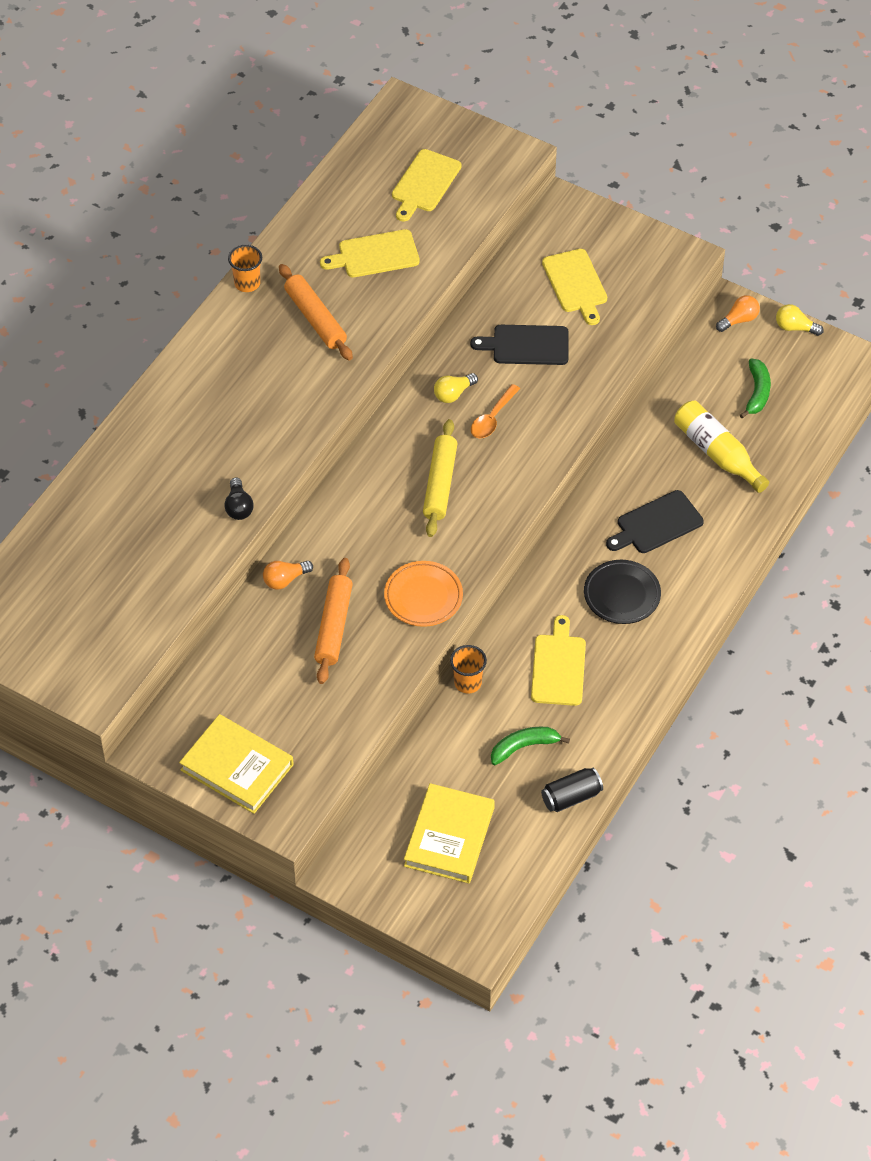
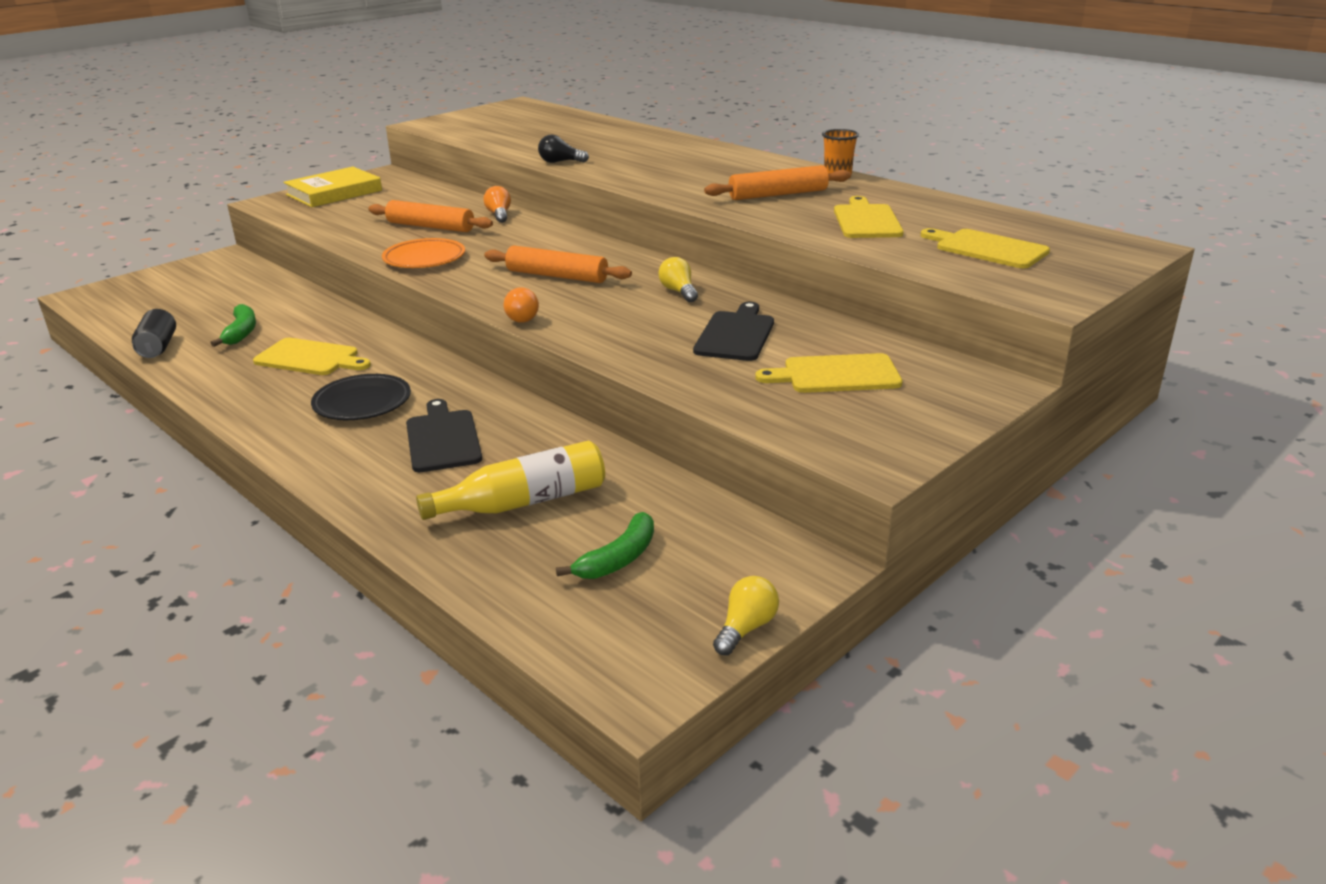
camera: 105 degrees right, 25 degrees down
(440, 484) = (557, 276): yellow rolling pin -> orange rolling pin
(449, 837) = (196, 294): yellow book -> none
(467, 683) = (342, 316): orange cup -> none
(492, 418) = (630, 306): orange spoon -> none
(739, 320) = (781, 568): orange light bulb -> orange light bulb (520, 317)
(757, 392) = (618, 558): green banana -> green banana turned 75 degrees counterclockwise

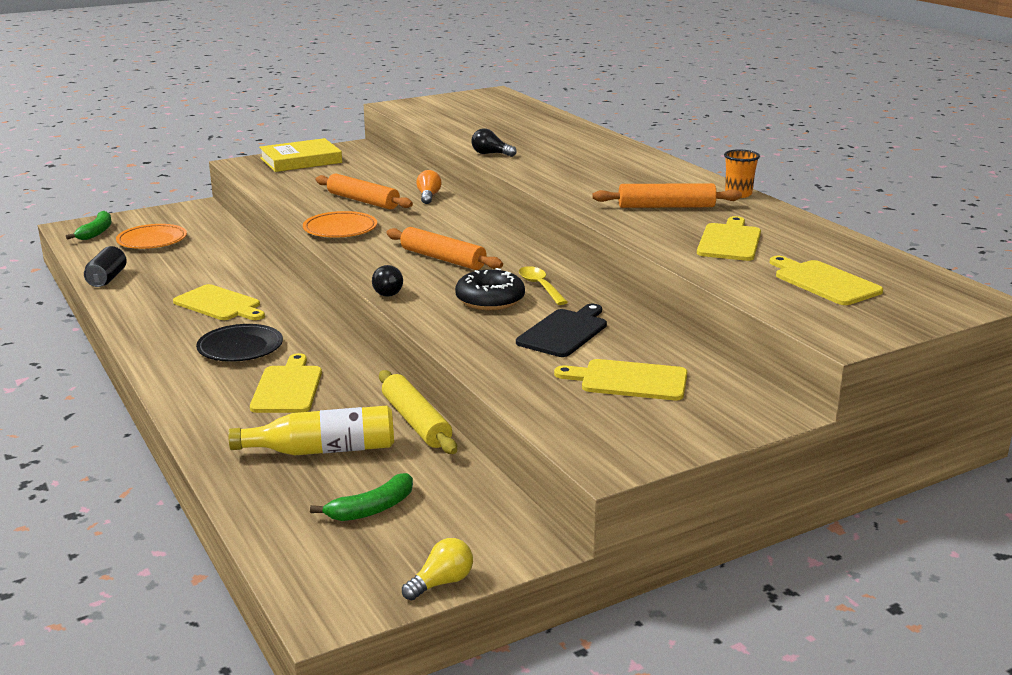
camera: 15 degrees right, 5 degrees down
(191, 299) = (152, 241): none -> orange plate
(241, 332) = (177, 275): green banana -> green banana (96, 232)
(443, 439) = (288, 388): black cutting board -> yellow cutting board
(520, 317) = (388, 291): orange light bulb -> black light bulb
(608, 454) = (416, 422): none -> yellow rolling pin
(636, 312) = (490, 300): none -> black donut
(678, 292) = (540, 286): yellow light bulb -> yellow spoon

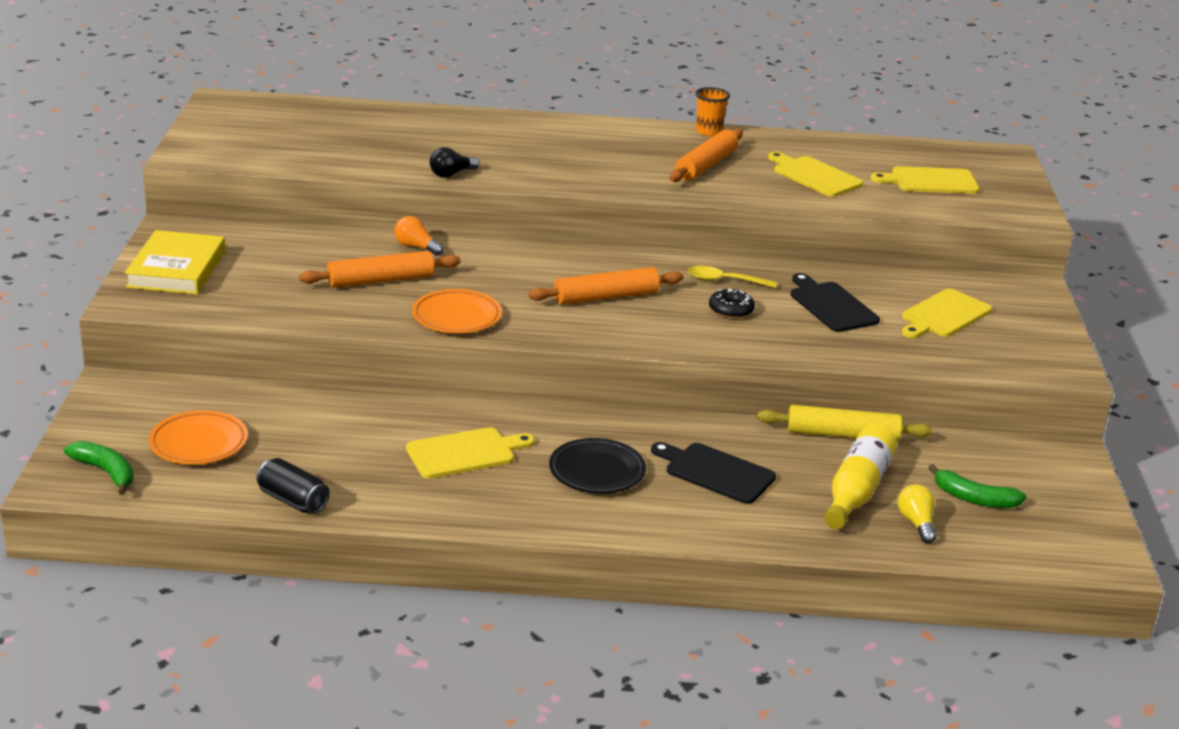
camera: 60 degrees left, 5 degrees up
(288, 388) = (716, 472): yellow cutting board -> black cutting board
(372, 509) = (974, 498): green banana -> green banana turned 120 degrees clockwise
(388, 291) = (659, 345): black light bulb -> none
(441, 582) = (1099, 504): yellow light bulb -> yellow light bulb (916, 523)
(490, 300) = (731, 310): black donut -> black donut, size x0.65

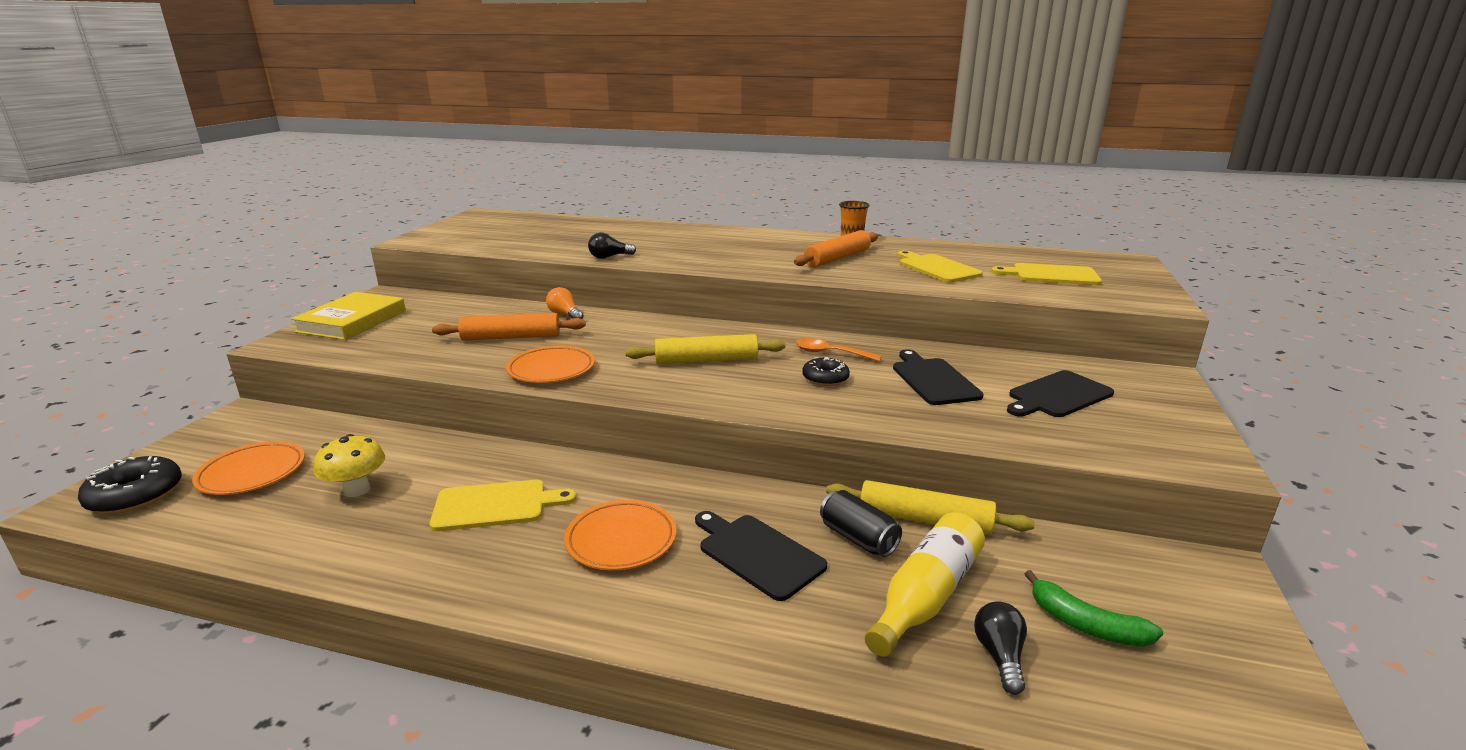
camera: 15 degrees right, 5 degrees down
(106, 472) = (135, 495): green banana -> black donut
(293, 501) = (273, 544): black can -> black can (858, 538)
(320, 450) = (356, 490): none -> yellow mushroom
(597, 471) = (621, 540): black plate -> orange plate
(606, 297) = (706, 360): orange rolling pin -> yellow rolling pin
(724, 281) = (830, 353): yellow spoon -> orange spoon
(916, 523) = (999, 656): yellow light bulb -> black light bulb
(944, 315) = (1057, 395): yellow cutting board -> black cutting board

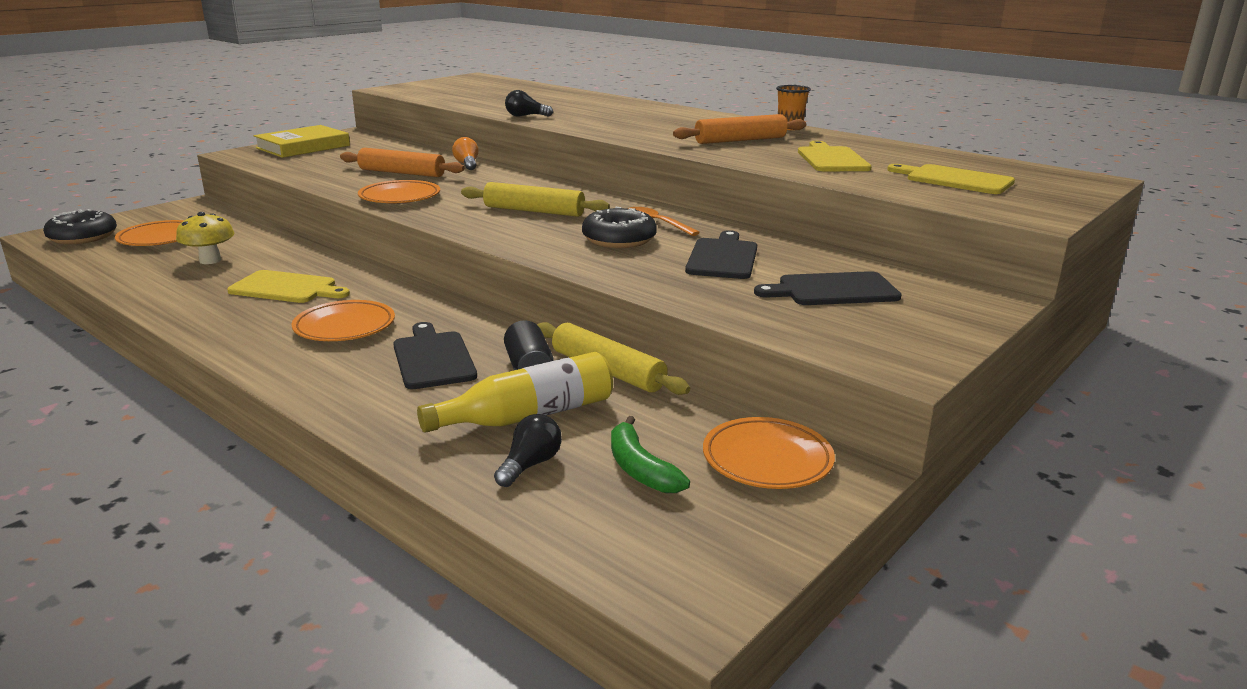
camera: 25 degrees right, 0 degrees up
(825, 378) = (619, 239): black donut -> black donut, size x1.54
(1156, 577) = (767, 459): none -> orange plate

